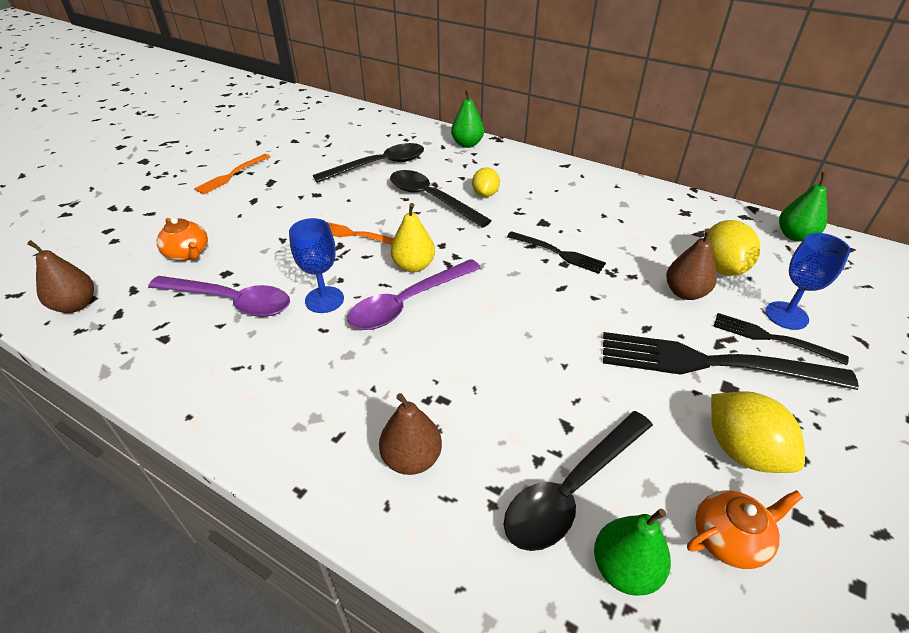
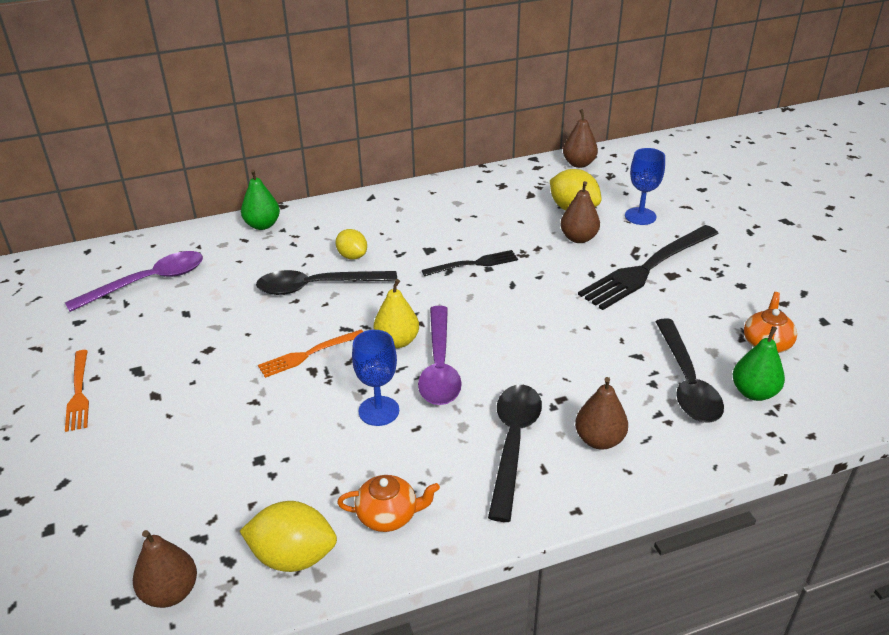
camera: 50 degrees left, 5 degrees down
(188, 253) = (188, 476): orange teapot -> orange teapot (388, 515)
(231, 301) = (309, 471): purple spoon -> purple spoon (148, 282)
(379, 165) = (218, 290): black spoon -> black spoon (513, 444)
(742, 450) = (718, 301): yellow lemon -> yellow lemon (293, 556)
(771, 338) = (651, 234): black fork -> none
(794, 236) = (579, 164): green pear -> brown pear

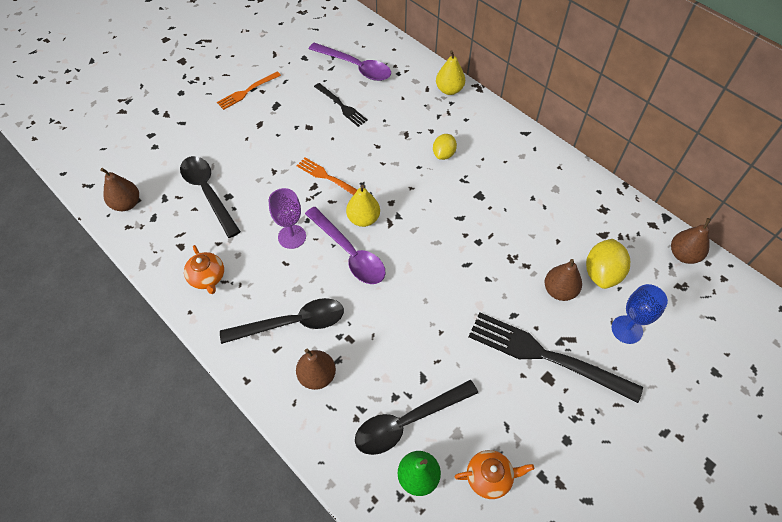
camera: 65 degrees right, 20 degrees up
(262, 225) = (449, 90): green pear -> yellow pear
(293, 556) = (164, 245): yellow lemon -> none
(317, 287) = (398, 150): black spoon -> black spoon (208, 192)
(379, 411) = (292, 237): blue goblet -> purple goblet
(439, 366) = (349, 253): purple spoon -> purple spoon turned 105 degrees counterclockwise
(474, 264) = (478, 230): black fork -> black fork (342, 106)

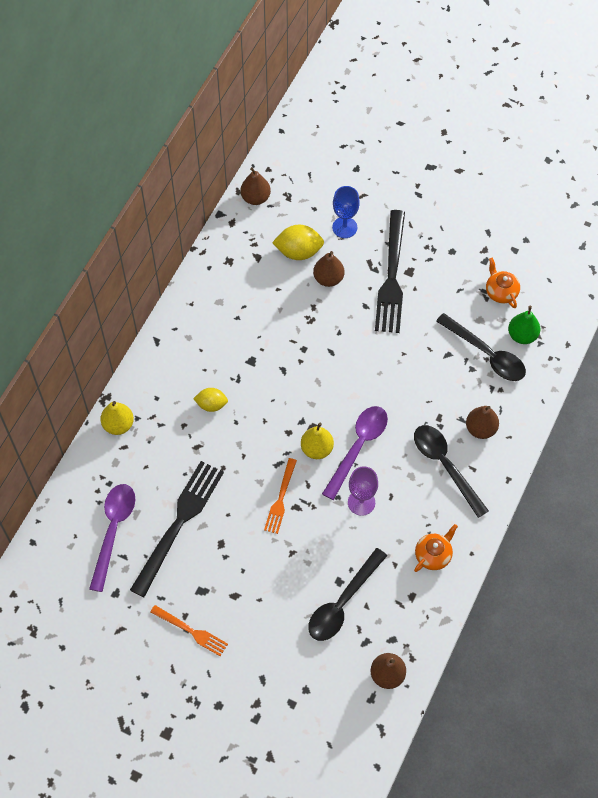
camera: 110 degrees left, 5 degrees up
(342, 106) = (179, 522): black fork -> black fork, size x1.87

